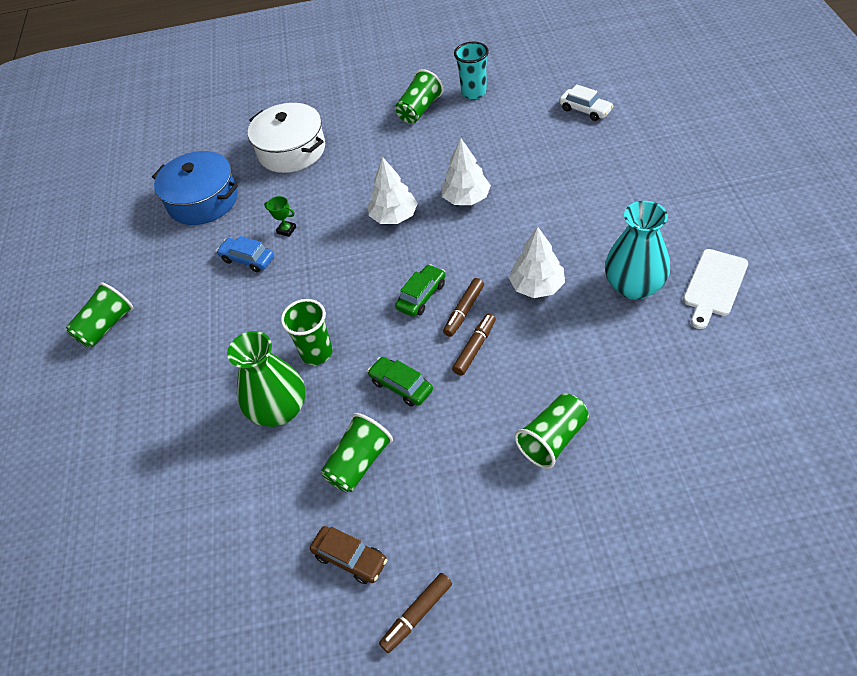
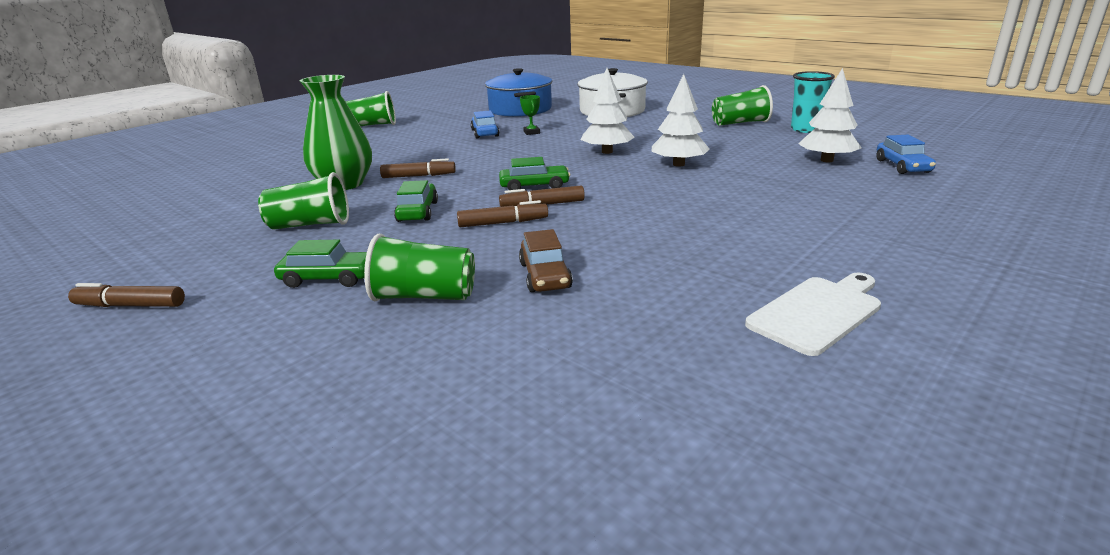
camera: 45 degrees right, 25 degrees down
(317, 353) = (419, 176): green cup -> brown marker
(350, 558) = (193, 256): brown car -> brown car (545, 275)
(478, 481) = (328, 278): none -> green car
(537, 286) = (626, 221): white tree -> white tree (827, 160)
(585, 110) = (902, 166): white car -> blue car
(634, 286) = (717, 265): turquoise vase -> none
(714, 285) = (817, 312): white cutting board -> white cutting board turned 150 degrees clockwise

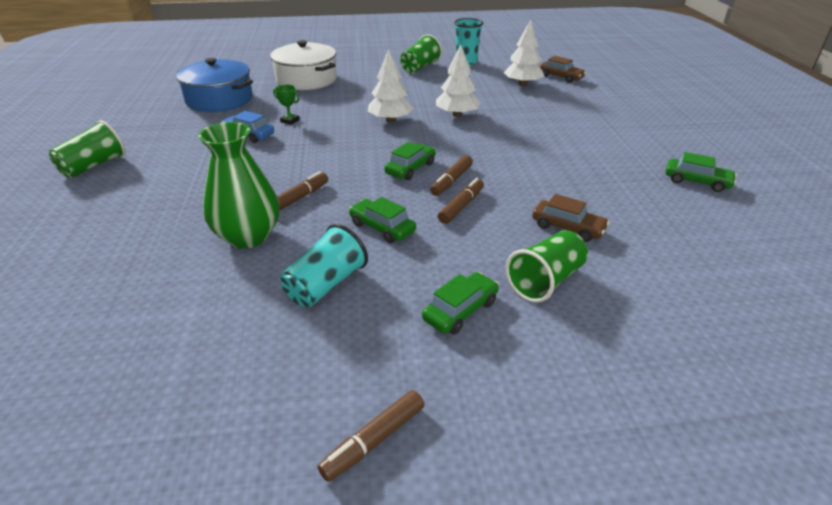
camera: 50 degrees left, 10 degrees up
(310, 225) = (326, 285): green cup -> turquoise cup
(817, 312) = (696, 181): white cutting board -> green car
(902, 166) = (560, 77): blue car -> brown car

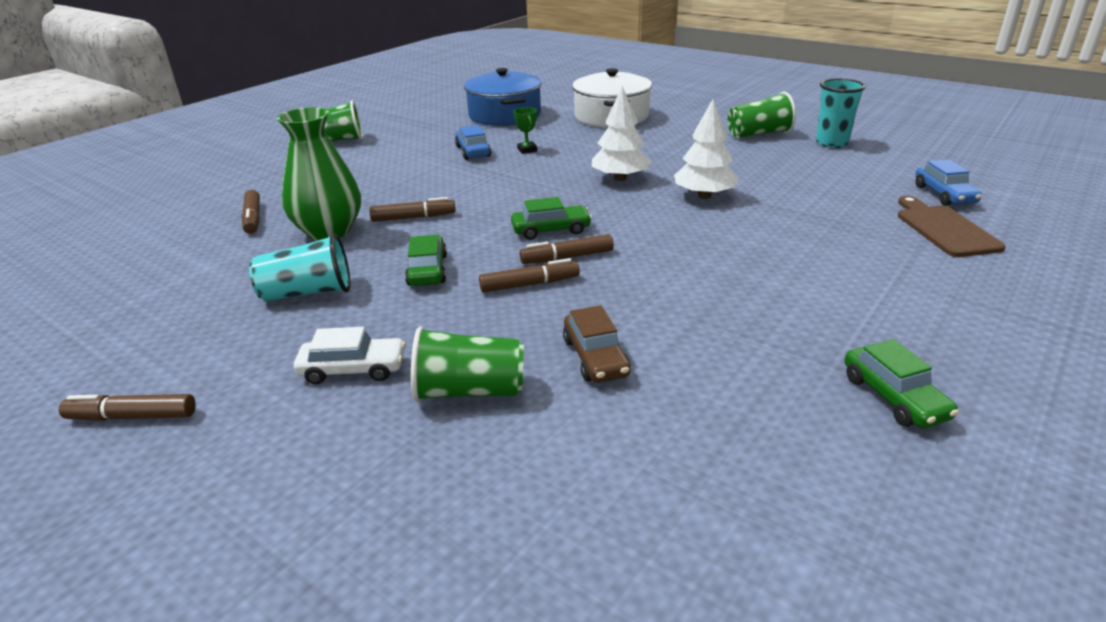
camera: 45 degrees right, 5 degrees down
(150, 258) = (253, 218): none -> brown marker
(460, 310) = (353, 369): green car -> white car
(522, 84) = (863, 187): white tree -> none
(560, 77) = (944, 195): brown car -> blue car
(588, 95) = (944, 229): none -> brown cutting board

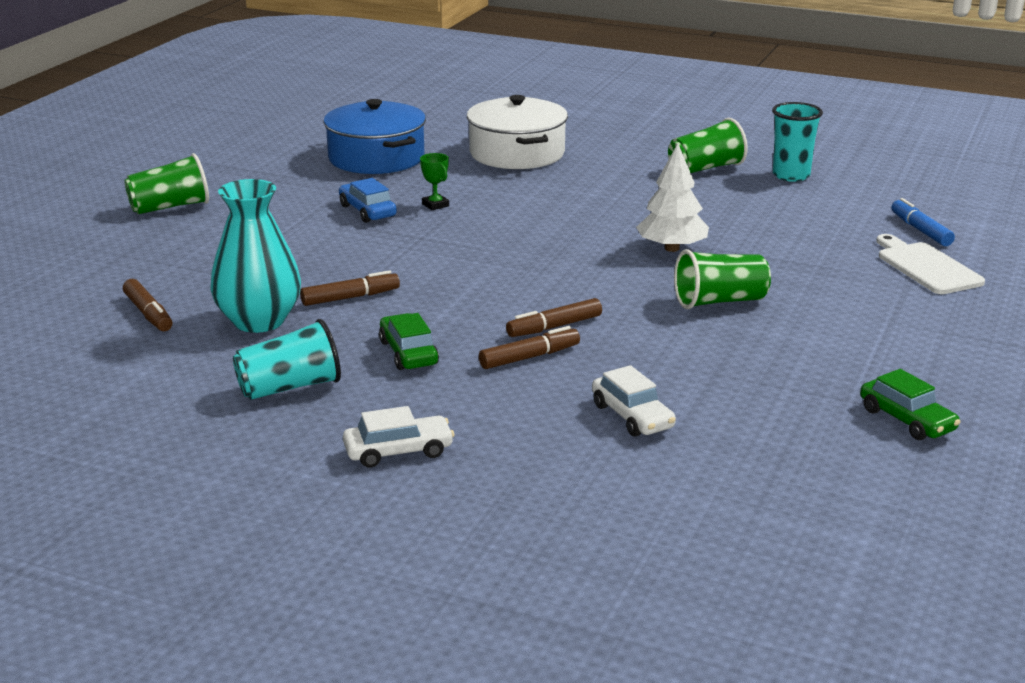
camera: 15 degrees left, 5 degrees down
(132, 416) = (202, 514): brown marker -> none
(329, 231) = (259, 321): green vase -> turquoise vase
(470, 391) = (528, 456): green cup -> green cup (720, 301)
(551, 230) = (520, 299): green car -> none
(595, 357) = (632, 416): brown car -> white car
(620, 178) = (568, 234): white tree -> none
(944, 195) = (920, 230): blue car -> blue marker
(944, 229) = (926, 267): brown cutting board -> white cutting board

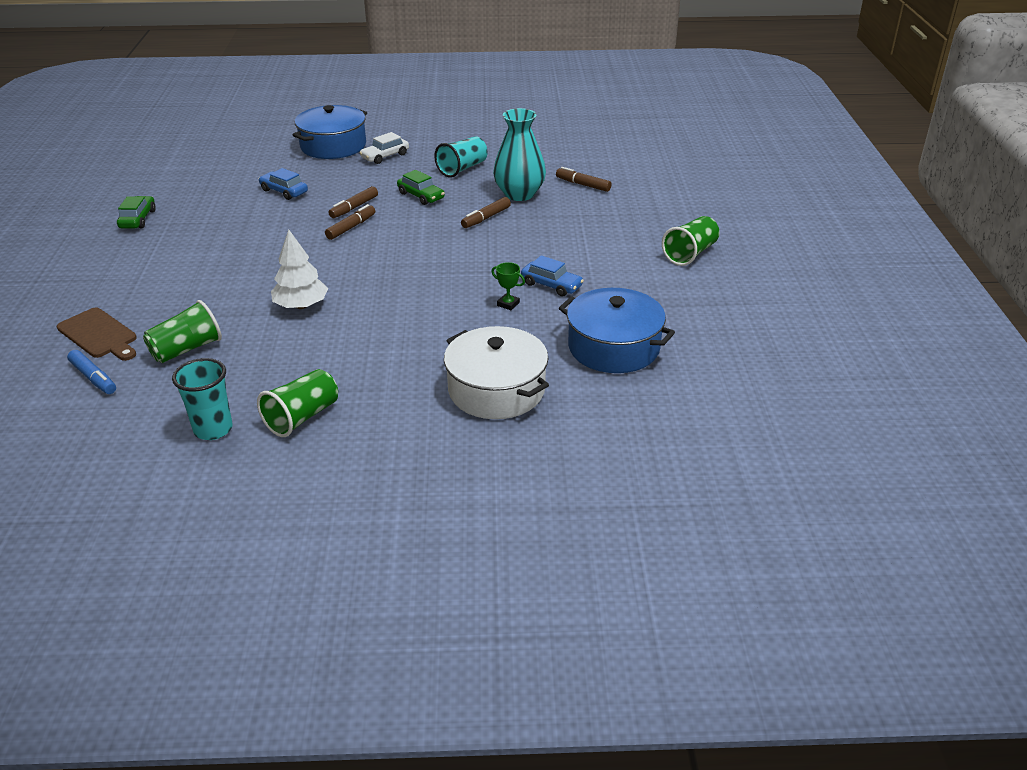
camera: 155 degrees right, 10 degrees up
(481, 508) = (333, 146): none -> blue pot
(632, 416) = (284, 191): white car -> blue car
(720, 301) = (254, 268): green cup -> green cup (186, 349)
(907, 420) = (138, 219): green car -> green car turned 60 degrees clockwise
(926, 267) = (99, 335): white cutting board -> brown cutting board

